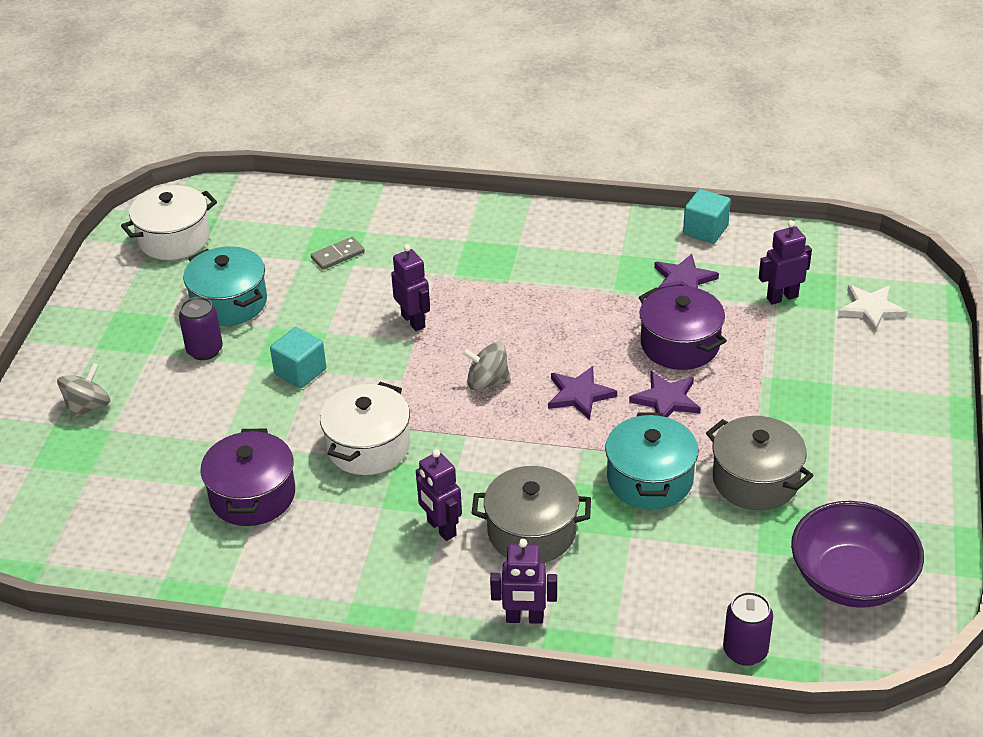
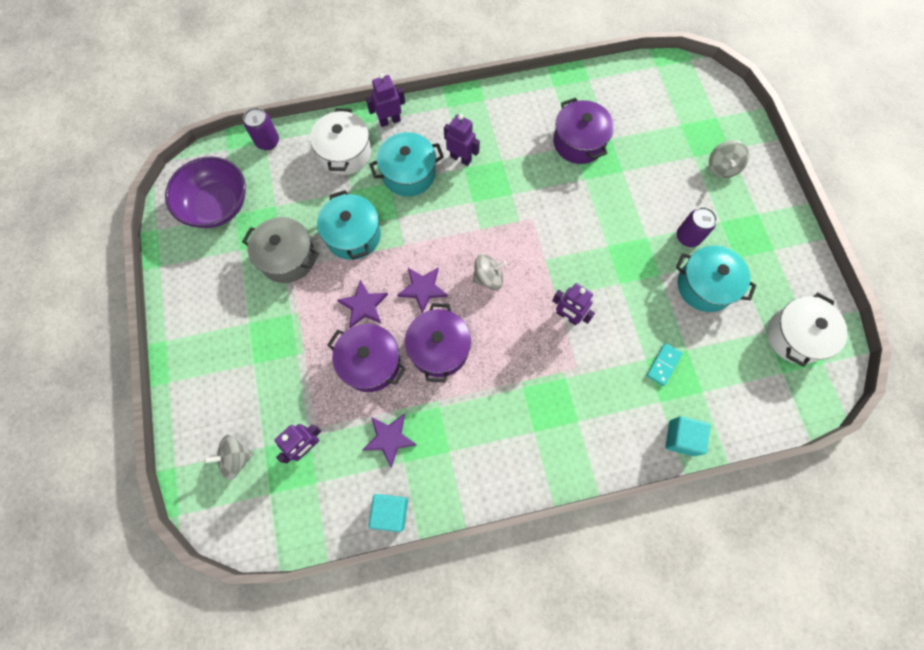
camera: 155 degrees right, 30 degrees up
(300, 372) = (614, 242): turquoise cube -> turquoise cube (681, 438)
(338, 255) = (663, 364): grey domino -> turquoise domino
(368, 446) = (534, 199): white pot -> white pot (345, 153)
(531, 532) = (408, 174): grey pot -> turquoise pot
(588, 335) = (439, 348): none -> purple pot
(871, 309) = (236, 458): white star -> grey spinning top

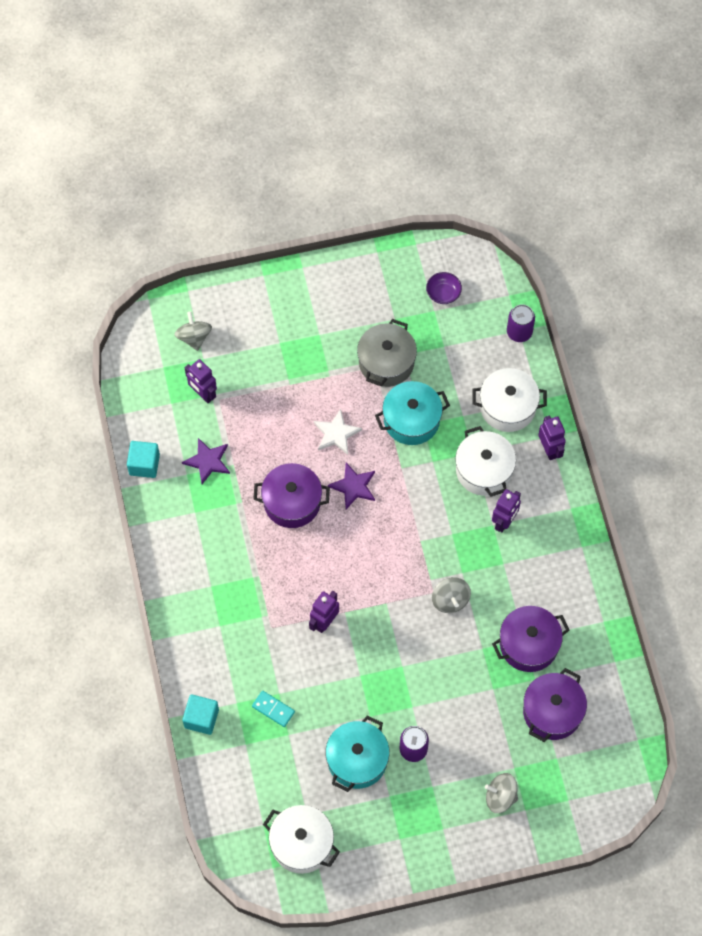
camera: 90 degrees right, 5 degrees down
(217, 205) = (443, 293): purple bowl -> purple bowl, size x0.46
(363, 305) = (336, 433): purple star -> white star
(370, 363) = (279, 442): purple pot -> purple pot (552, 712)
(408, 174) = (484, 470): turquoise pot -> white pot
(488, 277) = (365, 548): grey spinning top -> grey spinning top (450, 600)

